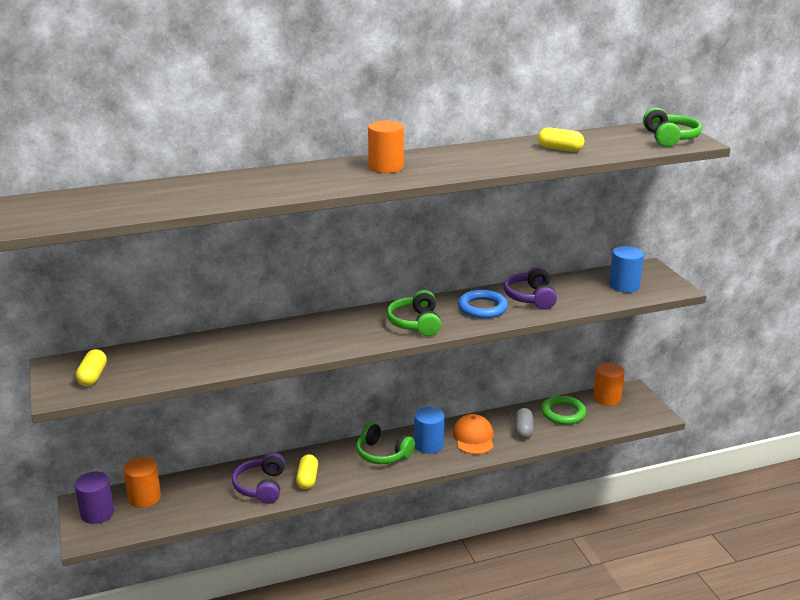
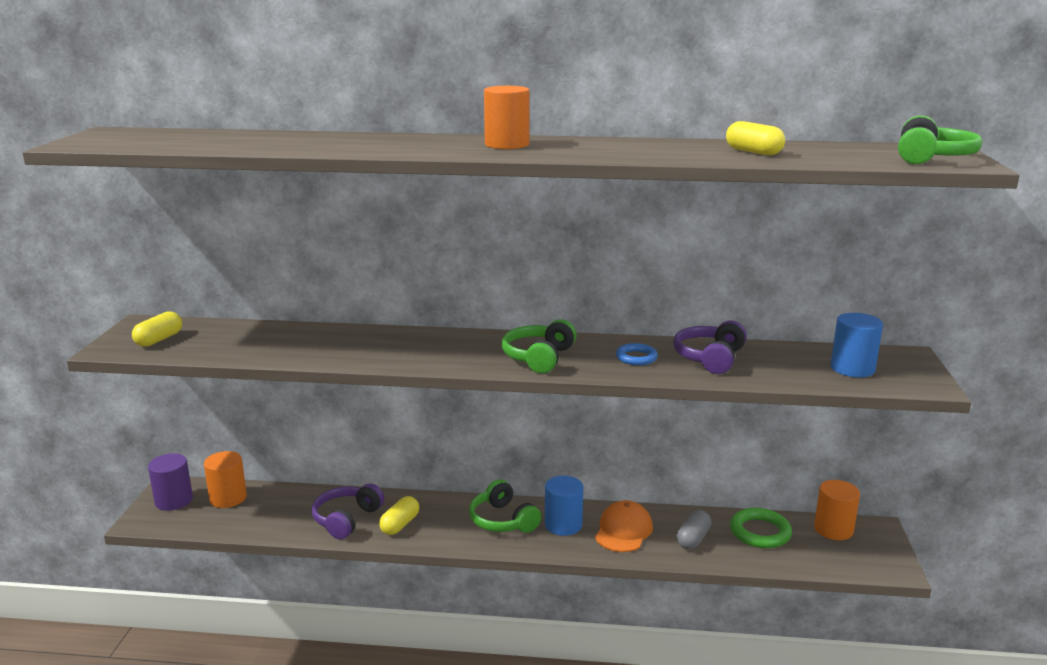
camera: 25 degrees right, 5 degrees down
(482, 308) = (636, 357): blue ring -> blue ring, size x0.63

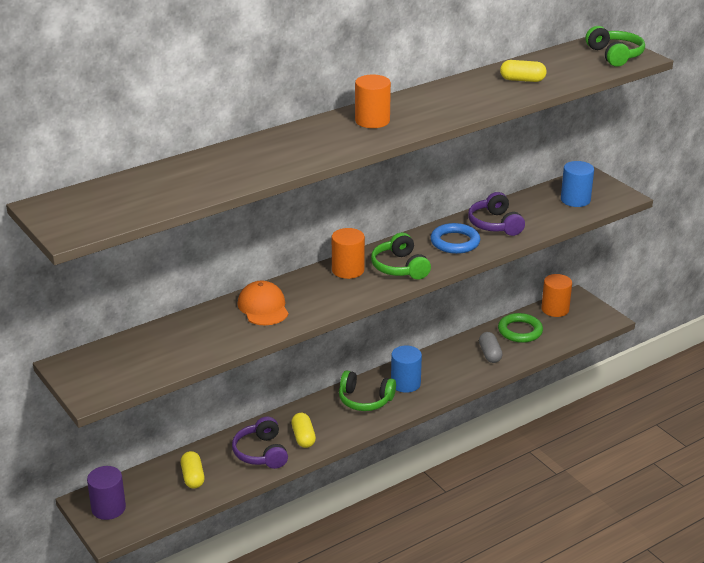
camera: 40 degrees left, 10 degrees up
(159, 340) = (113, 371): yellow capsule -> yellow capsule (193, 477)
(228, 498) = (148, 484): orange cylinder -> orange cylinder (348, 270)
(623, 531) = (445, 369): orange cap -> orange cap (263, 307)
(636, 357) = (455, 242): blue ring -> blue ring, size x1.58

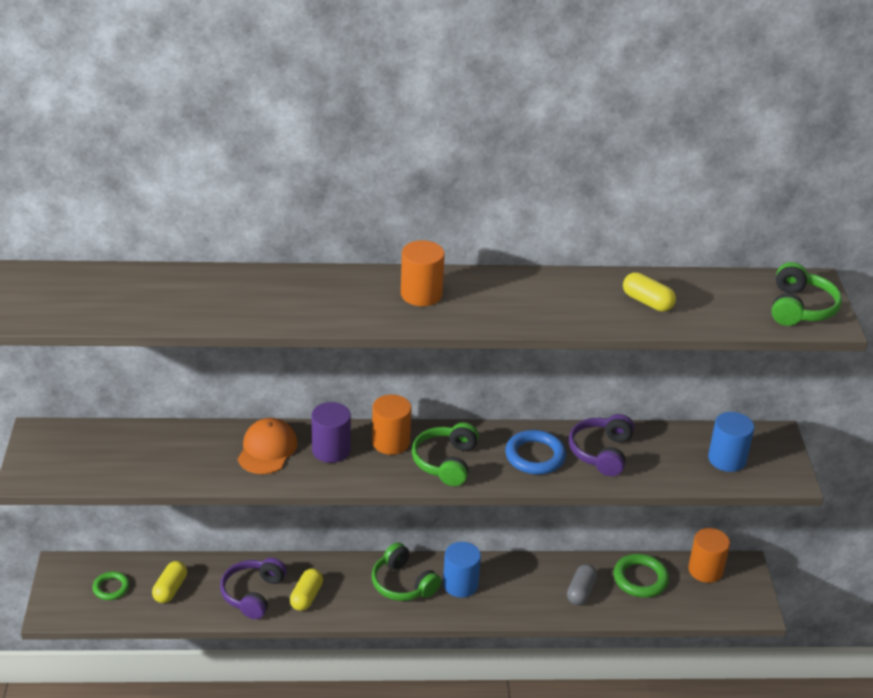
camera: 30 degrees right, 5 degrees up
(108, 508) = (73, 584): purple cylinder -> purple cylinder (331, 450)
(143, 497) = (111, 588): none -> green ring

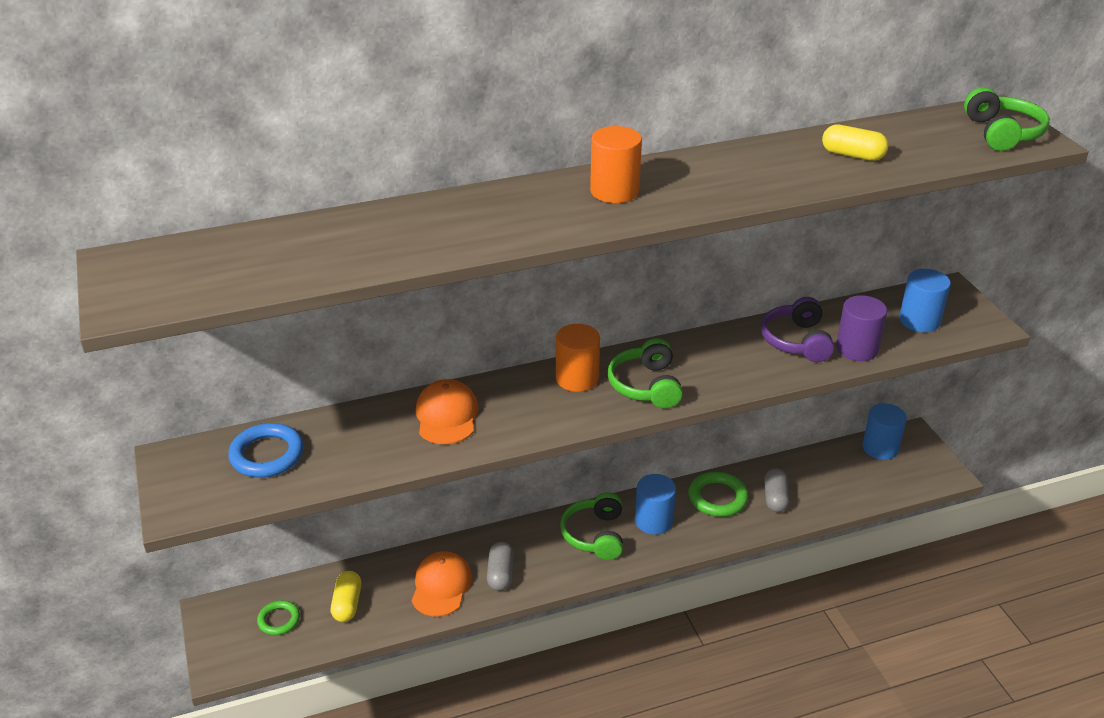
camera: 15 degrees left, 0 degrees up
(253, 594) = (441, 586): purple headphones -> orange cap
(306, 597) = (500, 574): yellow capsule -> grey capsule
(331, 450) = (517, 401): purple cylinder -> purple cylinder (857, 349)
(402, 584) = (595, 535): green headphones -> green headphones turned 60 degrees clockwise
(535, 456) = (733, 359): blue ring -> blue ring (267, 455)
(640, 579) = (824, 471): green ring -> green ring (717, 498)
(705, 570) = (880, 448): orange cylinder -> blue cylinder

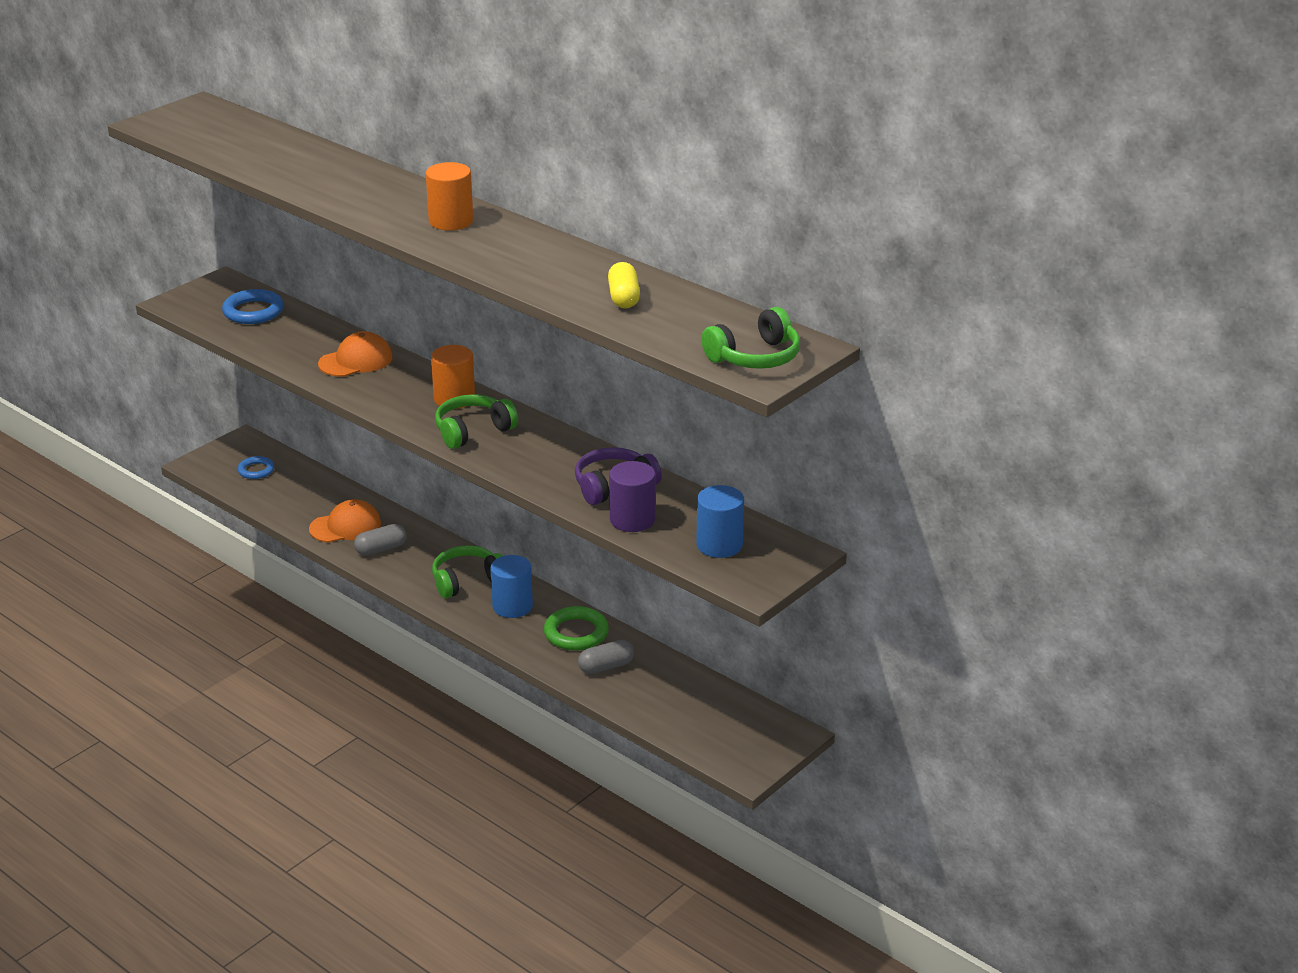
camera: 60 degrees right, 5 degrees down
(279, 620) = (256, 470): green ring -> blue ring
(347, 604) = (294, 492): yellow capsule -> none
(880, 448) = (749, 715): blue cylinder -> none

